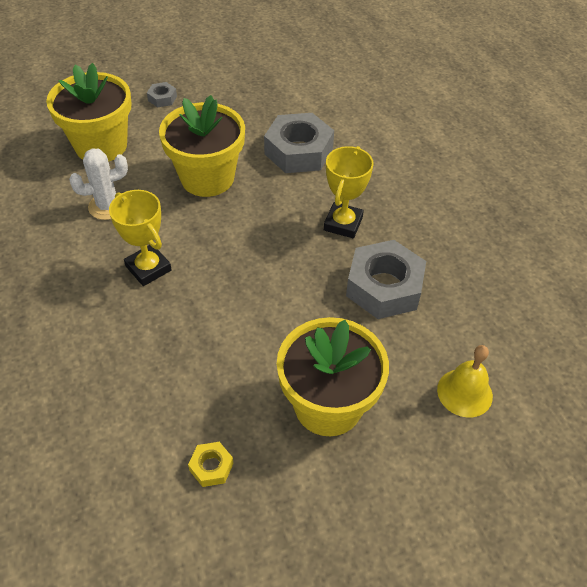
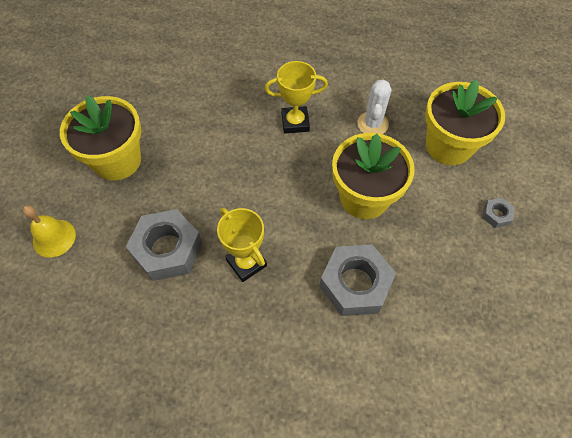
camera: 125 degrees right, 10 degrees up
(211, 467) = (135, 92): yellow nut -> none

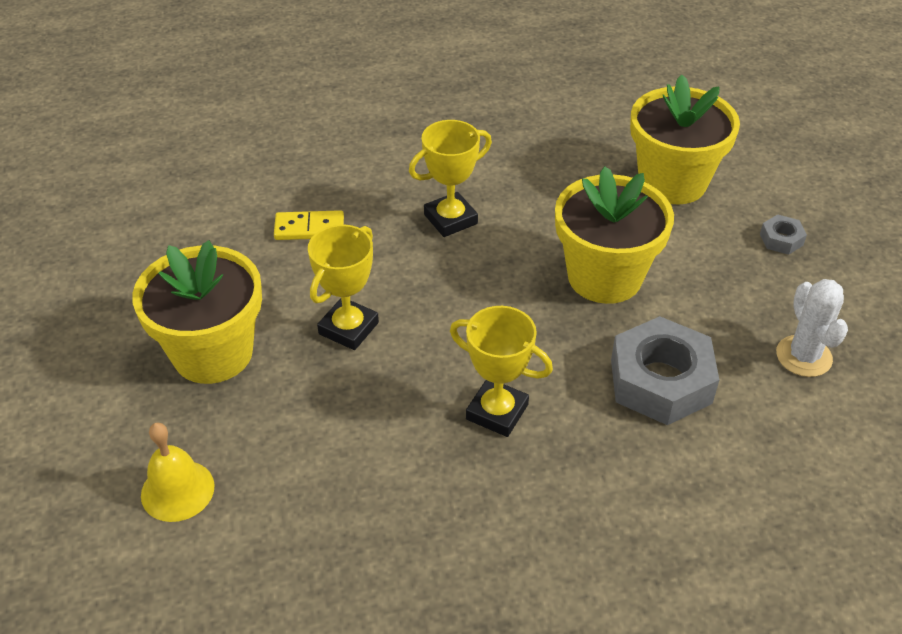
camera: 25 degrees left, 15 degrees down
(167, 249) = (369, 438): grey nut -> none
(196, 173) = (348, 328): none -> yellow trophy
(212, 99) = (309, 228): none -> yellow domino
(372, 124) = (558, 188): white cactus -> white cactus (803, 356)

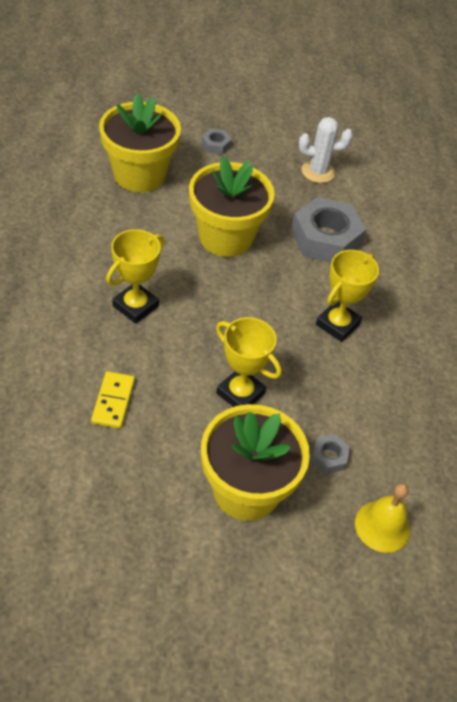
camera: 85 degrees left, 5 degrees up
(272, 425) = (329, 457): none -> grey nut
(450, 219) = (135, 306): yellow trophy -> yellow trophy turned 60 degrees clockwise

